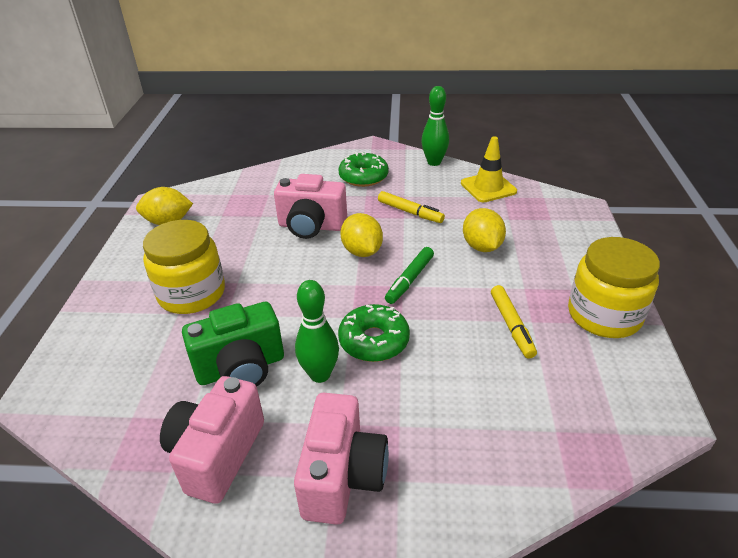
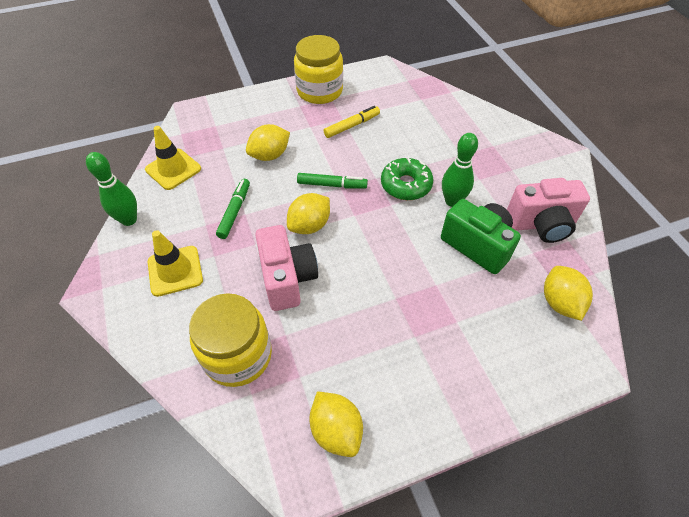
camera: 115 degrees left, 15 degrees up
(115, 406) = (559, 302): none -> yellow lemon
(192, 293) = (429, 326): yellow jar -> yellow jar (238, 355)
(342, 476) = (508, 166): pink camera -> none
(363, 177) = (175, 271): green donut -> yellow traffic cone
(410, 212) = (234, 211): yellow marker -> green marker

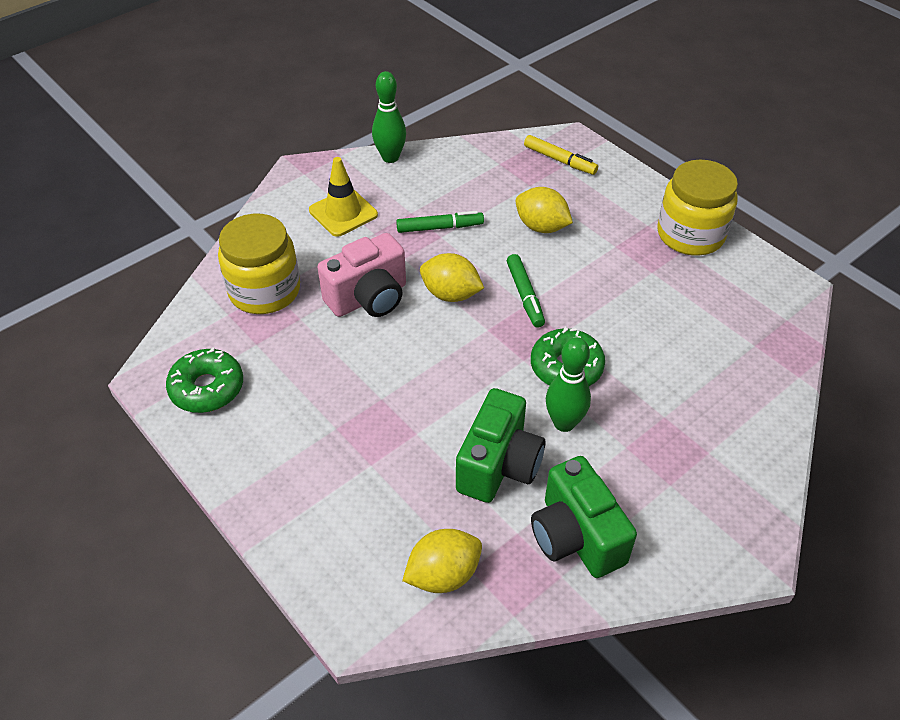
camera: 70 degrees right, 5 degrees down
(173, 169) = (474, 160): yellow traffic cone -> none
(336, 430) = (207, 388): yellow lemon -> green donut
(352, 126) = (643, 285): yellow marker -> yellow marker (560, 160)
(541, 224) = (576, 536): pink camera -> green camera

